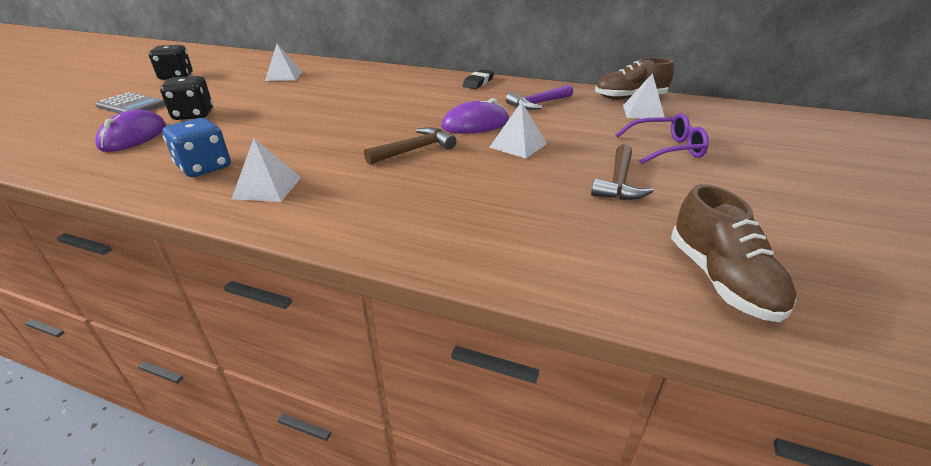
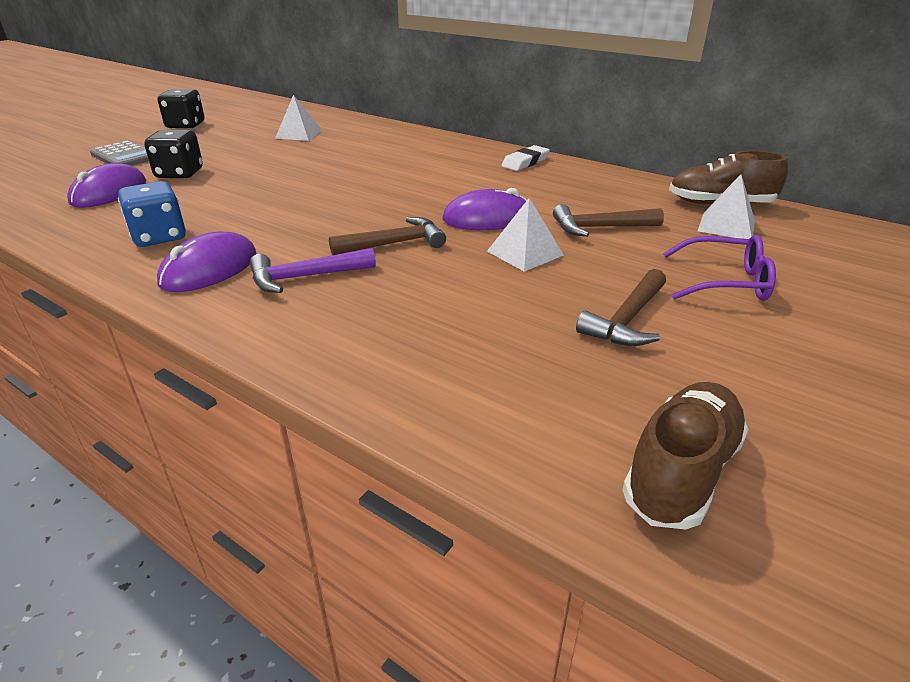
camera: 15 degrees right, 0 degrees up
(267, 187) = (209, 269): white pyramid -> purple mouse
(478, 82) = (525, 162): black eraser -> white eraser
(538, 103) = (586, 199): purple hammer -> purple hammer (305, 277)
(560, 122) = (600, 228): none -> brown hammer
(720, 279) = (681, 472): brown shoe -> brown shoe turned 150 degrees counterclockwise

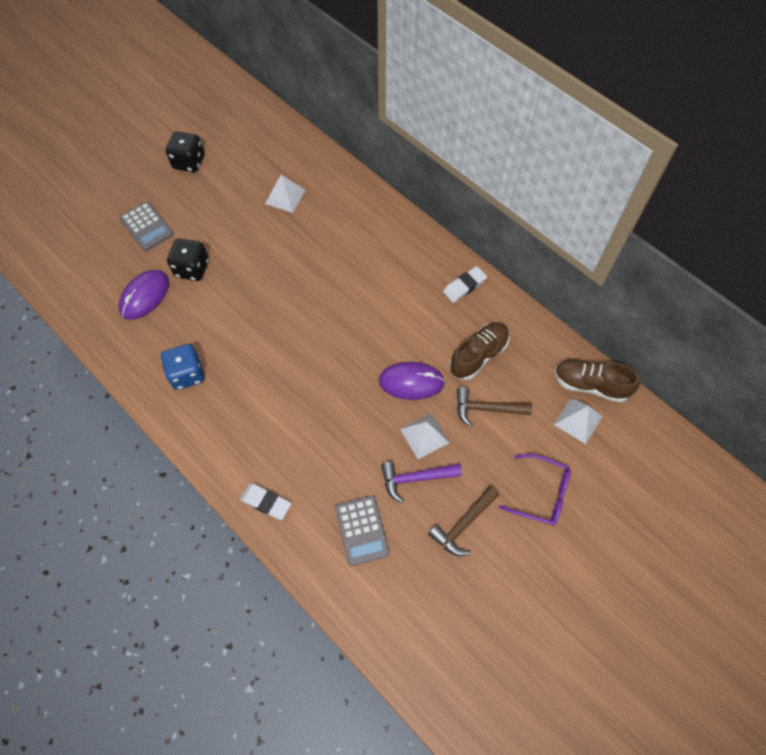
camera: 10 degrees right, 30 degrees up
(209, 269) = (222, 423): purple mouse -> none
(283, 331) = (266, 502): none -> white eraser
(305, 277) = (280, 443): purple hammer -> purple hammer (415, 478)
(394, 243) = (341, 409): brown hammer -> none
(459, 342) = (361, 530): none -> grey calculator
(681, 472) = (442, 650): brown shoe -> brown shoe (478, 355)

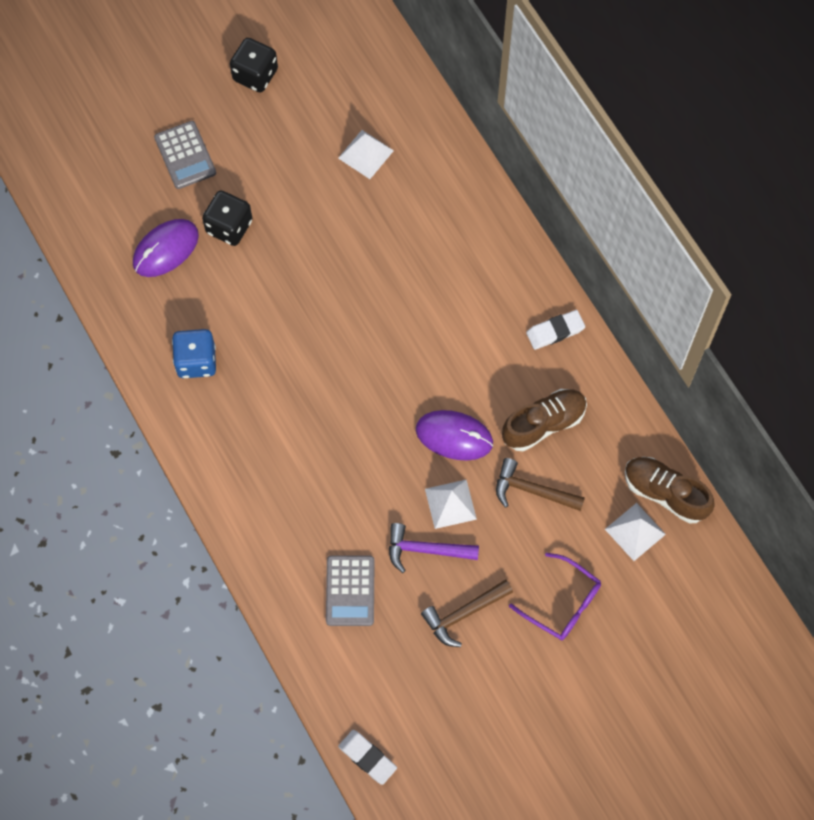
camera: 15 degrees right, 5 degrees up
(266, 502) = (253, 533): white eraser -> white eraser (367, 757)

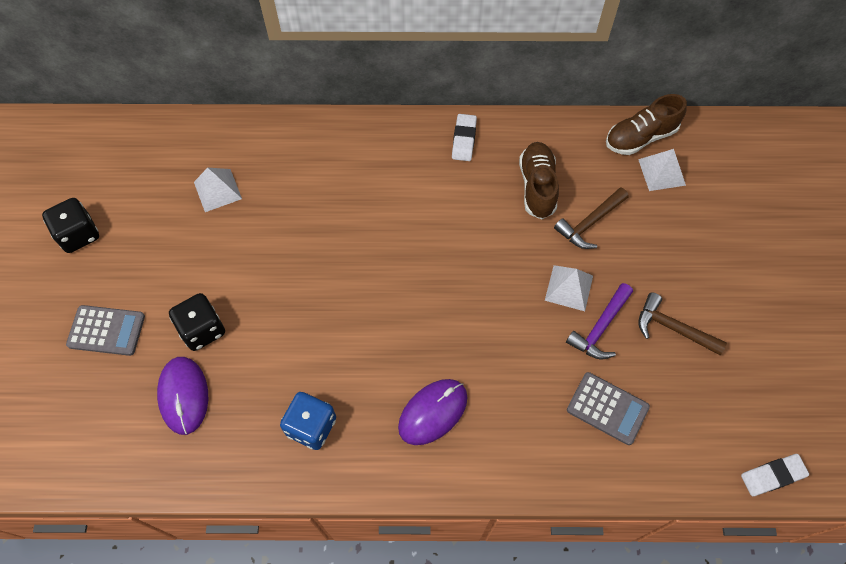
camera: 60 degrees left, 5 degrees down
(454, 436) = (510, 254): purple mouse -> purple mouse (433, 412)
(464, 614) = (673, 328): brown hammer -> brown hammer turned 120 degrees clockwise
(562, 603) = (698, 251): purple glasses -> none

